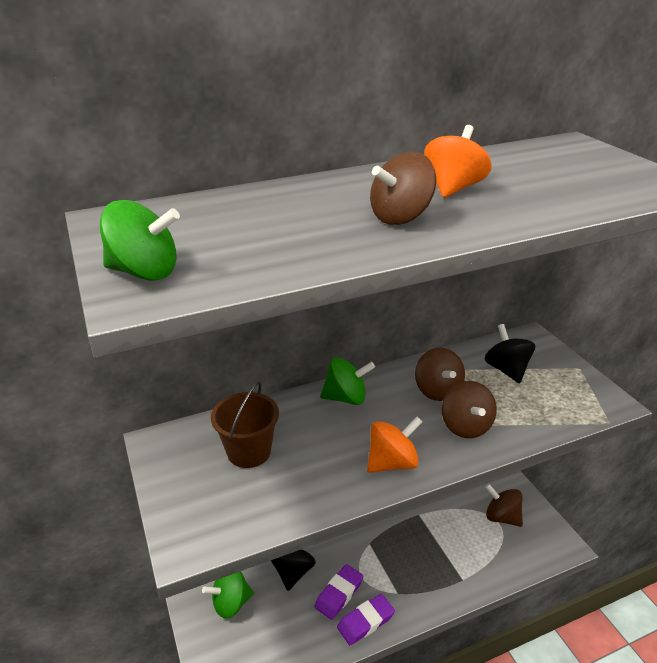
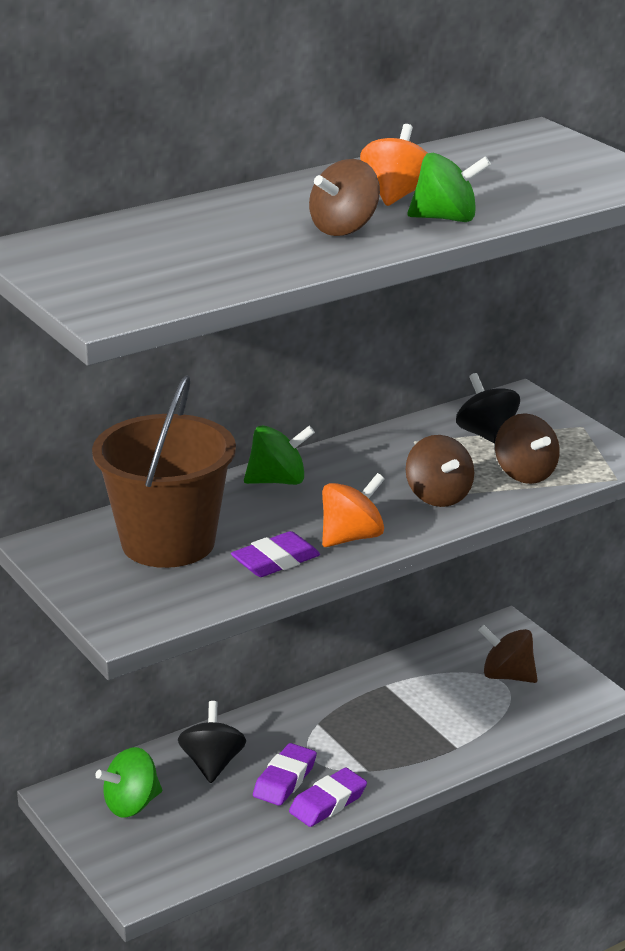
camera: 10 degrees left, 5 degrees down
(145, 272) = (102, 293): green spinning top -> green spinning top (446, 218)
(249, 452) = (168, 542): brown bucket -> brown bucket, size x1.67
(327, 482) = (275, 561): none -> purple eraser
(437, 391) = (398, 464): brown spinning top -> brown spinning top (525, 474)

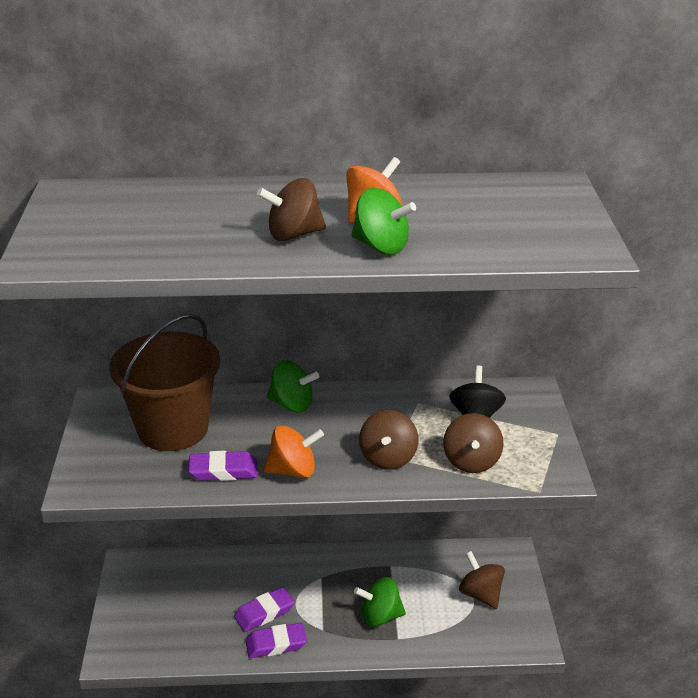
camera: 30 degrees right, 5 degrees up
(131, 805) = (158, 589): green spinning top -> green spinning top (380, 616)
(212, 764) = (230, 580): black spinning top -> none

